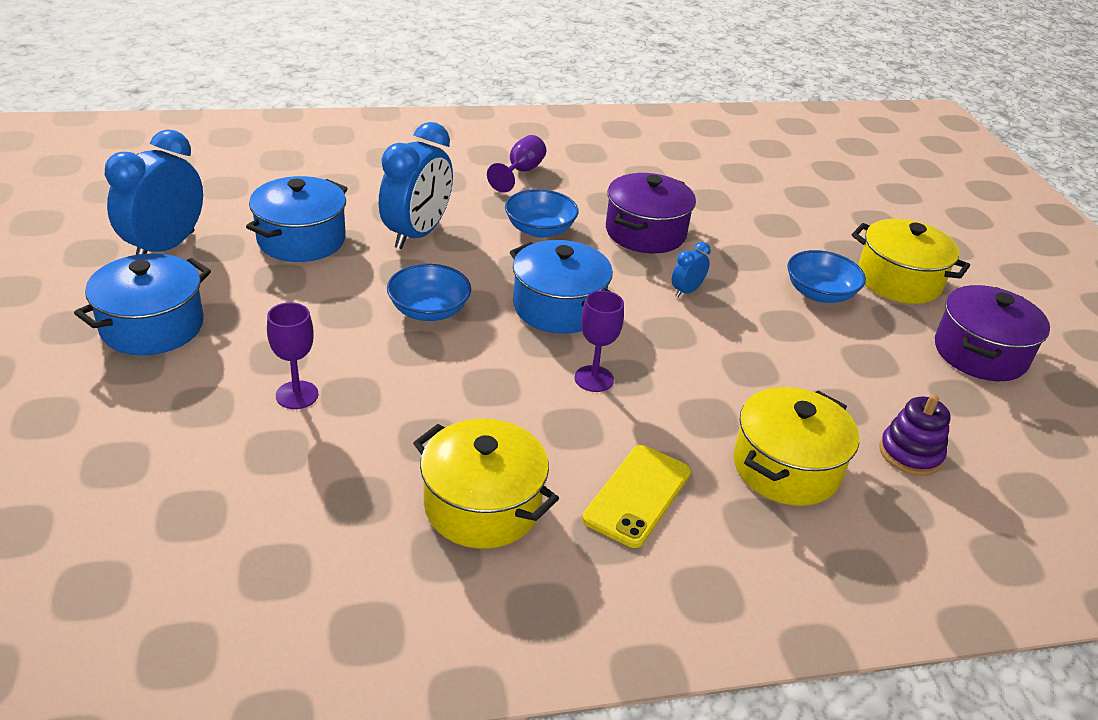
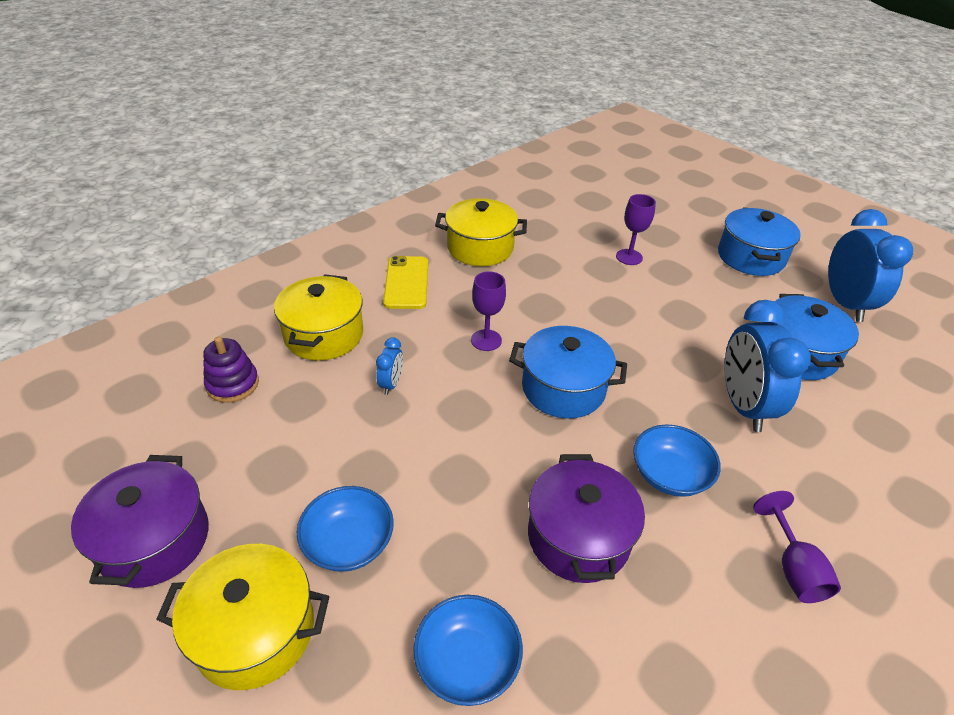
camera: 150 degrees right, 5 degrees up
(429, 310) = (639, 339): blue bowl -> blue bowl (467, 661)
(686, 291) = (480, 466): blue clock -> blue clock (391, 384)

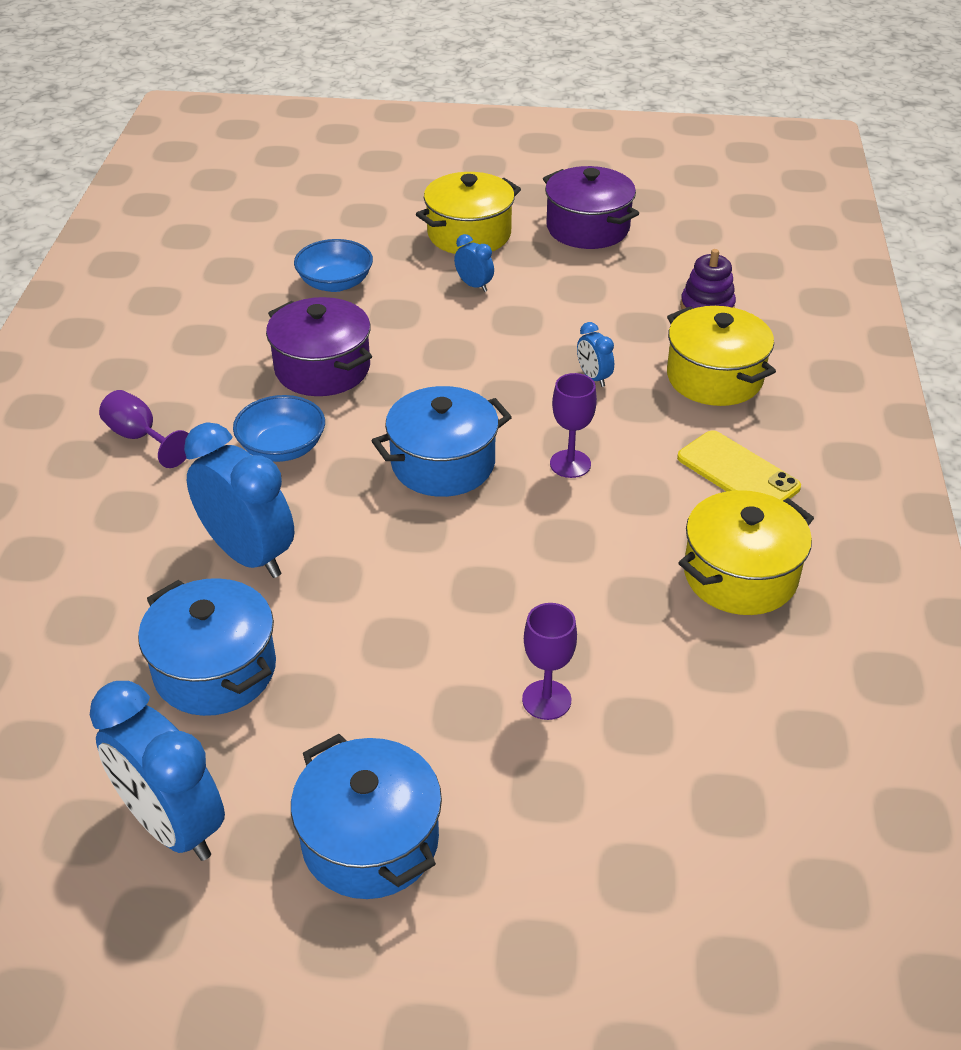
camera: 140 degrees right, 0 degrees up
(348, 542) = (474, 285): blue bowl -> blue clock

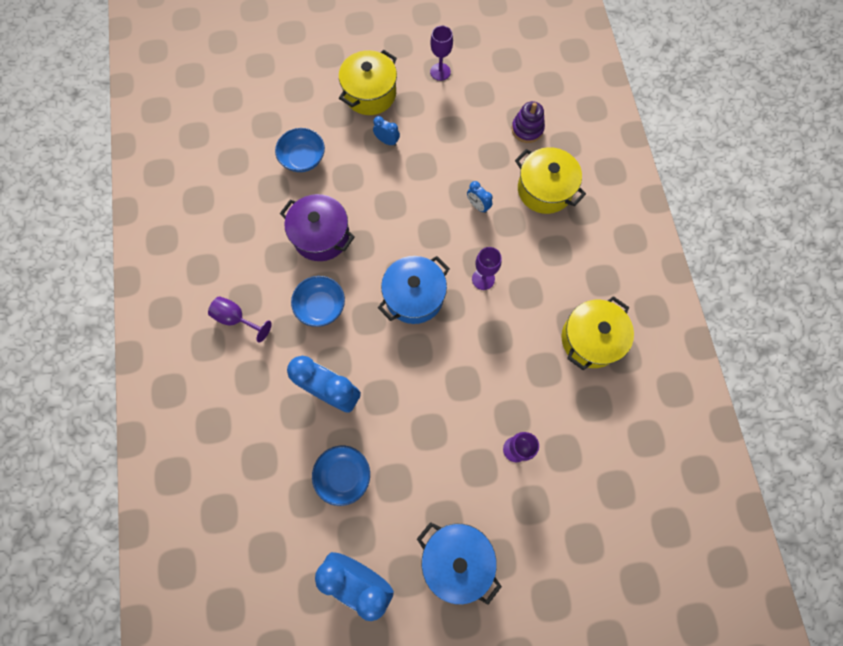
camera: 15 degrees left, 30 degrees up
(215, 669) = (343, 475): blue pot -> blue bowl
(588, 228) = (440, 72): purple pot -> purple goblet
(738, 472) = (573, 263): yellow phone -> none

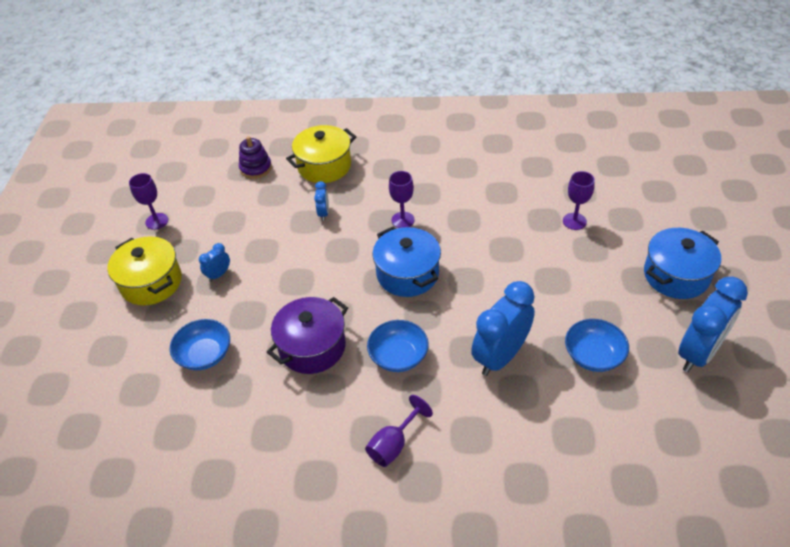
camera: 75 degrees left, 25 degrees down
(478, 206) = (324, 213): blue clock -> blue clock turned 60 degrees counterclockwise
(590, 339) = (478, 159): yellow pot -> none

